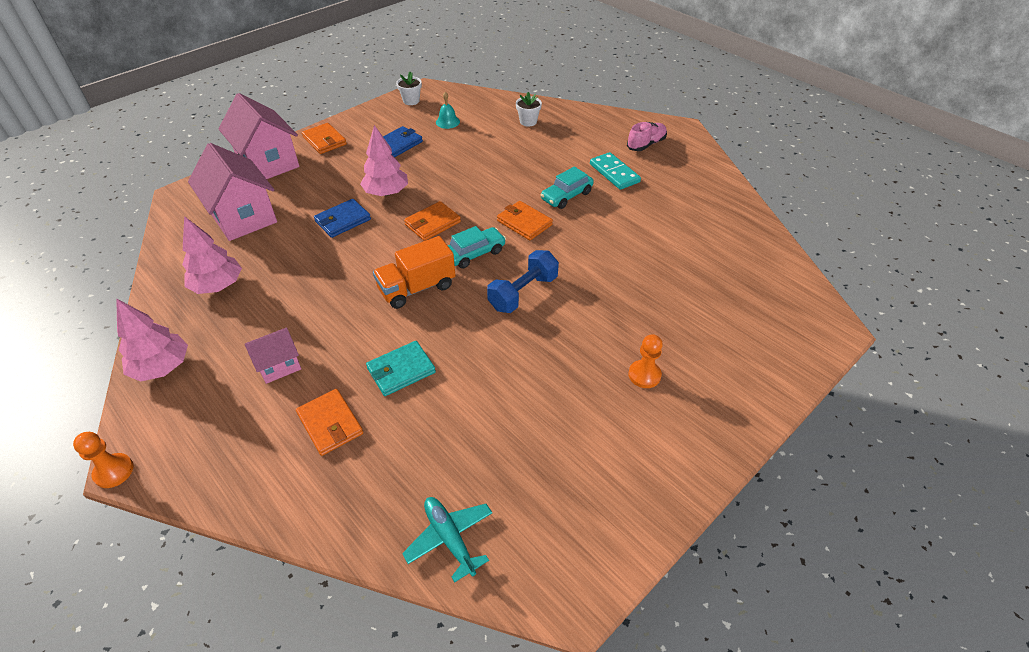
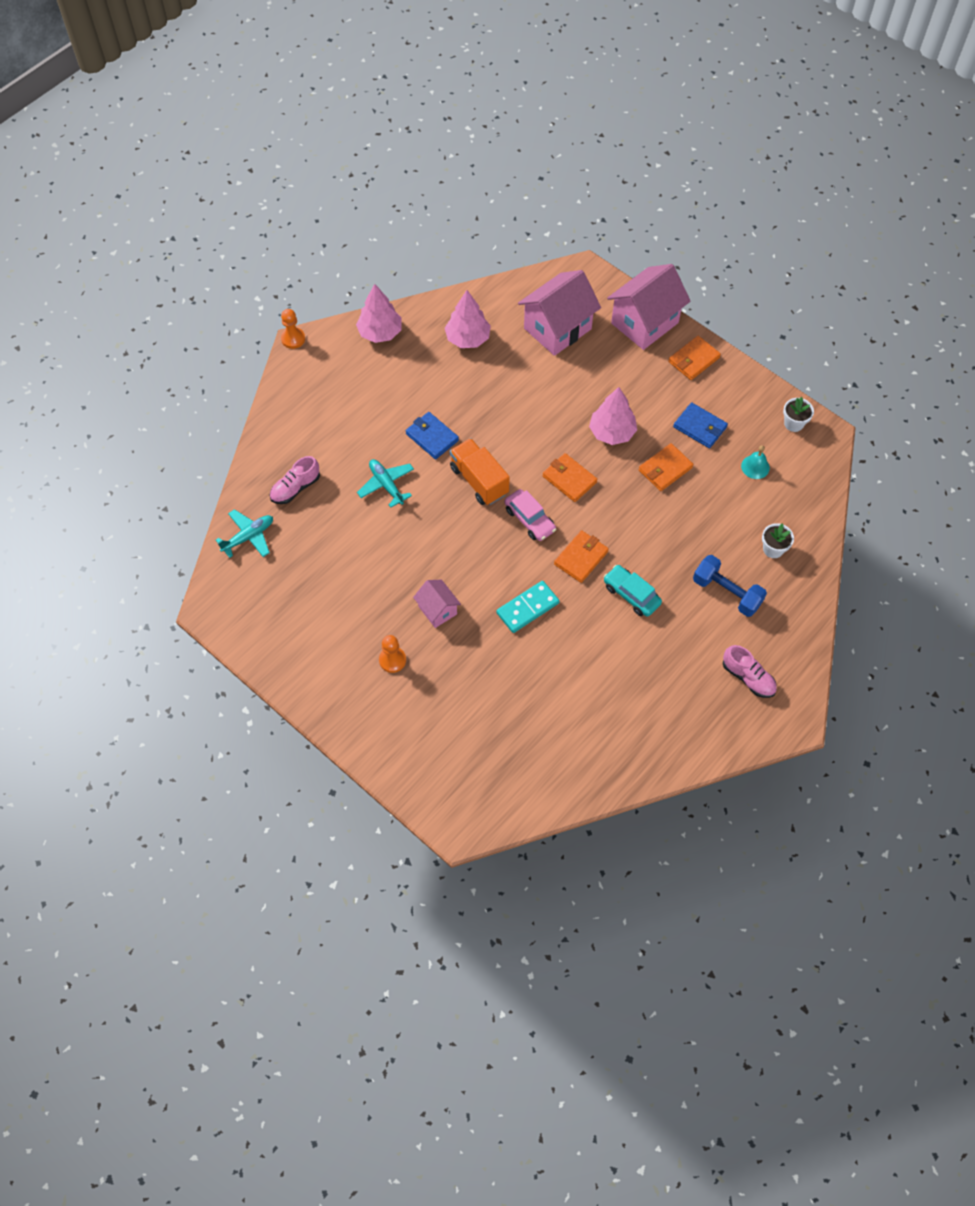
camera: 85 degrees right, 15 degrees up
(279, 365) = (386, 404): pink house -> pink house (437, 610)
(330, 424) = (335, 449): orange wallet -> orange wallet (665, 469)
(343, 220) = (563, 406): blue wallet -> blue wallet (432, 437)
(380, 473) = (295, 488): none -> pink shoe
(401, 370) = (386, 485): turquoise wallet -> turquoise plane
(474, 253) = (530, 519): turquoise car -> pink car
(523, 293) = (481, 564): blue dumbbell -> blue dumbbell (726, 593)
(614, 173) = (682, 642): turquoise domino -> turquoise domino (527, 608)

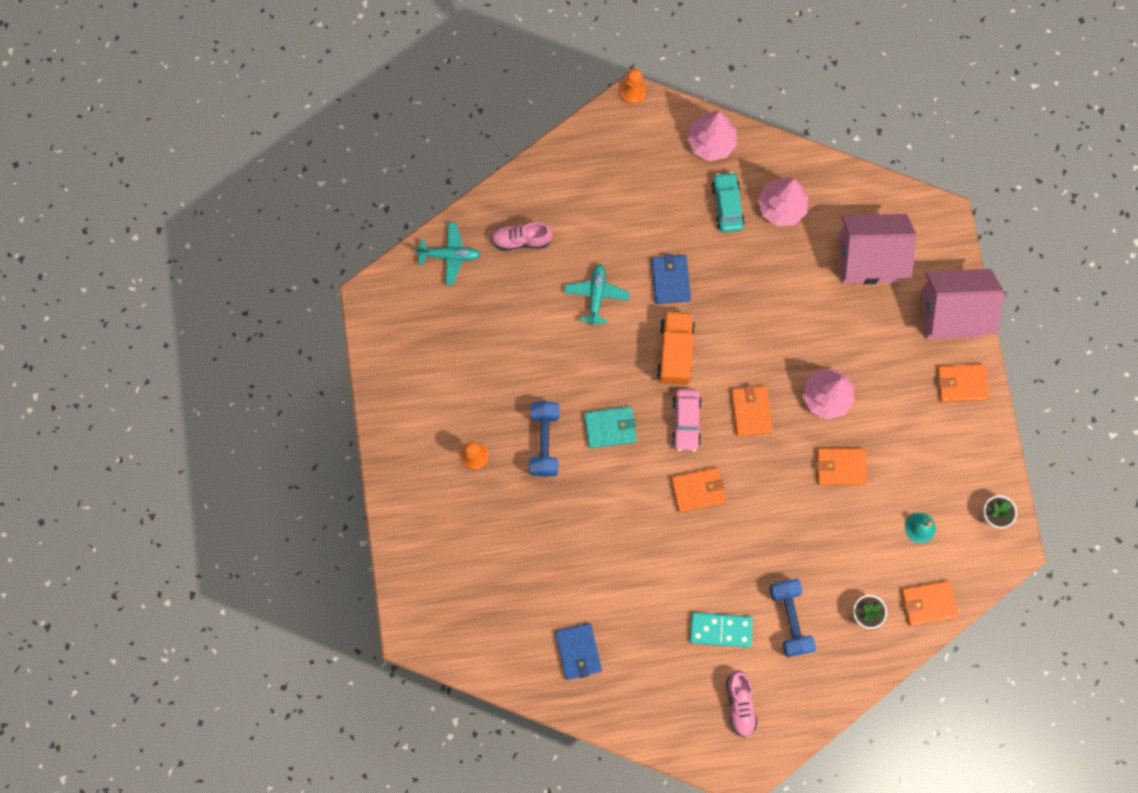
camera: 40 degrees right, 15 degrees up
(437, 610) = (544, 442): pink house -> blue dumbbell
(478, 564) = (610, 428): none -> turquoise wallet
(527, 608) = (617, 499): turquoise domino -> turquoise domino (720, 630)
(631, 595) = (710, 556): turquoise car -> turquoise car (727, 205)
(700, 427) = (906, 452): blue wallet -> blue wallet (578, 651)
(808, 510) = (928, 603): none -> orange wallet

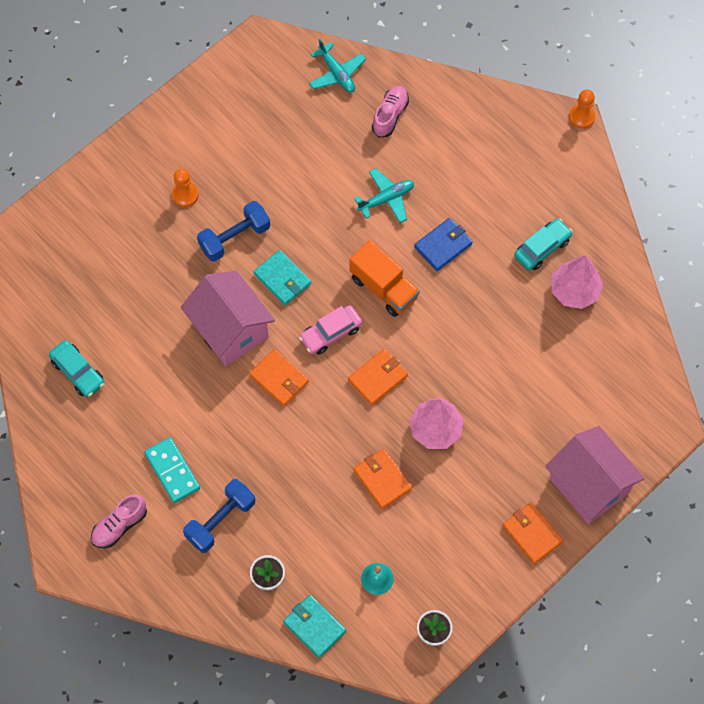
camera: 55 degrees right, 10 degrees down
(521, 240) = (390, 115): pink shoe -> pink shoe turned 60 degrees clockwise
(578, 651) = (78, 372): blue wallet -> turquoise car
(675, 352) = (384, 288): orange truck -> orange truck turned 75 degrees clockwise
(711, 142) = (586, 202): pink tree -> none
(868, 258) = (584, 387): pink house -> pink house (230, 330)
(928, 603) = (314, 627): orange wallet -> turquoise wallet

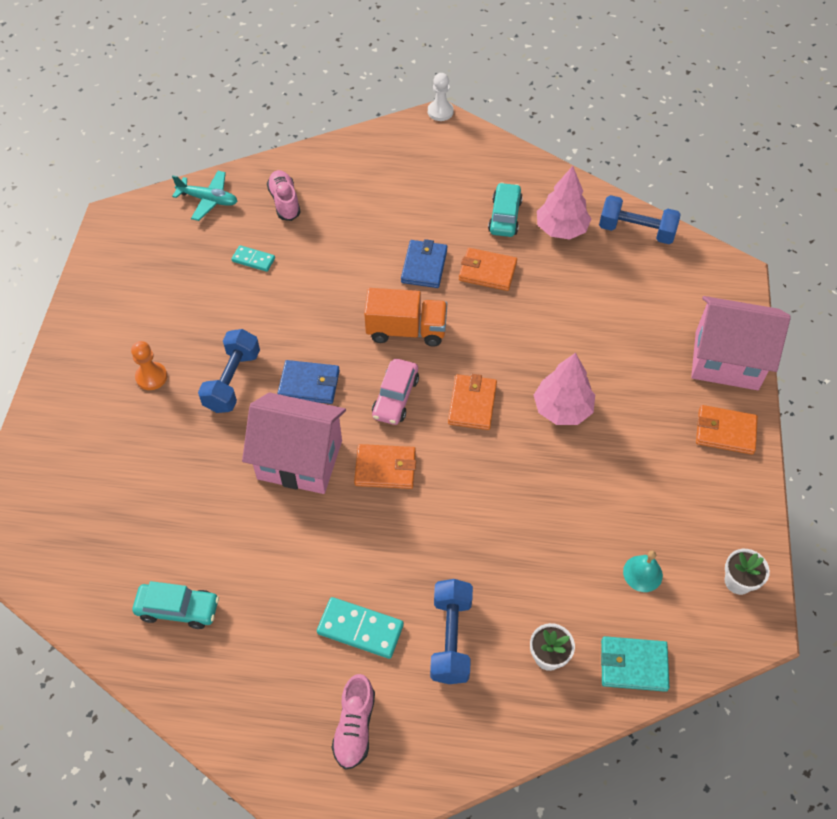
camera: 40 degrees left, 10 degrees down
(282, 279) = (309, 384): turquoise wallet -> blue wallet
(327, 150) = (253, 260): none -> turquoise domino
(382, 479) = (560, 484): orange wallet -> orange wallet (487, 272)
(386, 199) = (341, 263): turquoise plane -> none
(581, 117) = (440, 112): orange pawn -> white pawn
(631, 335) = (636, 231): none -> blue dumbbell

